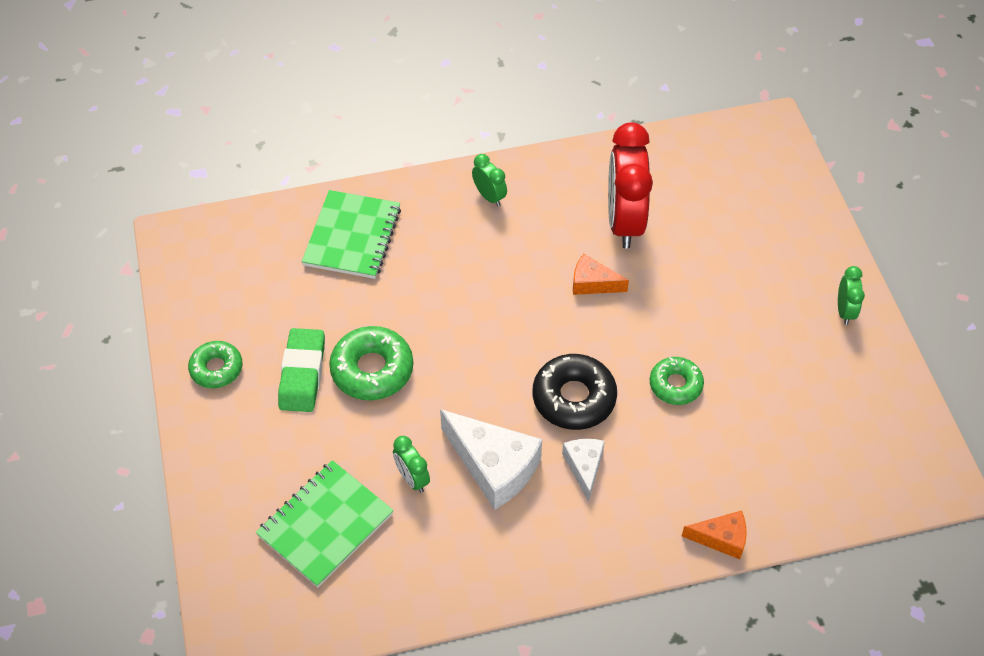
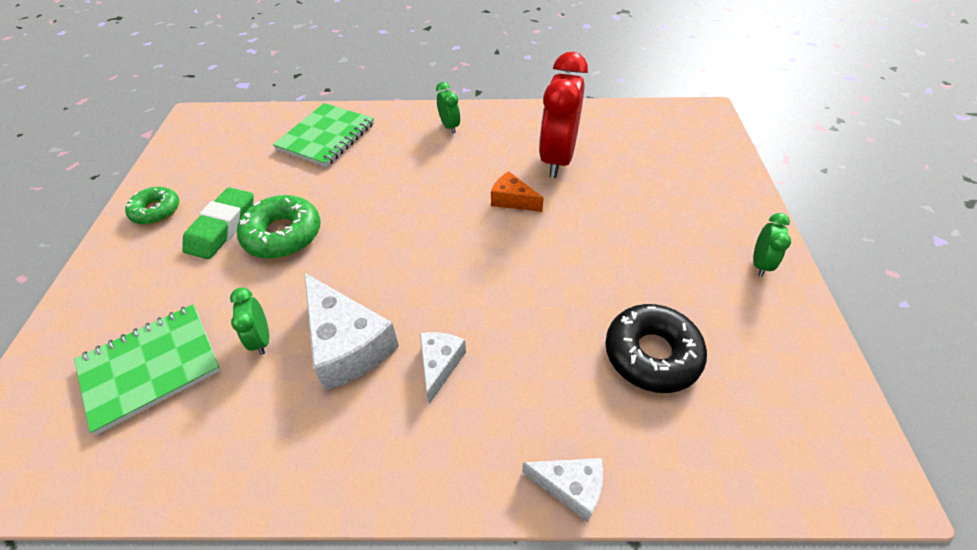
camera: 15 degrees right, 5 degrees down
(574, 398) = (456, 294): black donut -> black donut (651, 354)
(675, 385) = (564, 301): green donut -> none
(721, 538) = (570, 487): orange cheese -> white cheese

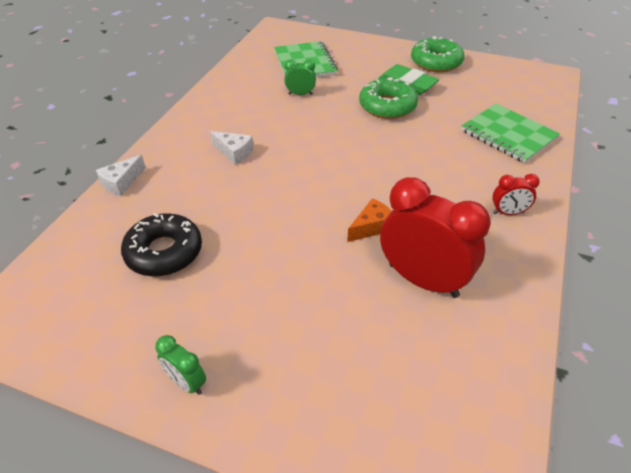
camera: 110 degrees right, 5 degrees down
(156, 211) = (436, 62): green donut -> green donut, size x1.55
(347, 344) = (275, 121): white cheese -> none
(449, 126) = (508, 213): green clock -> red clock

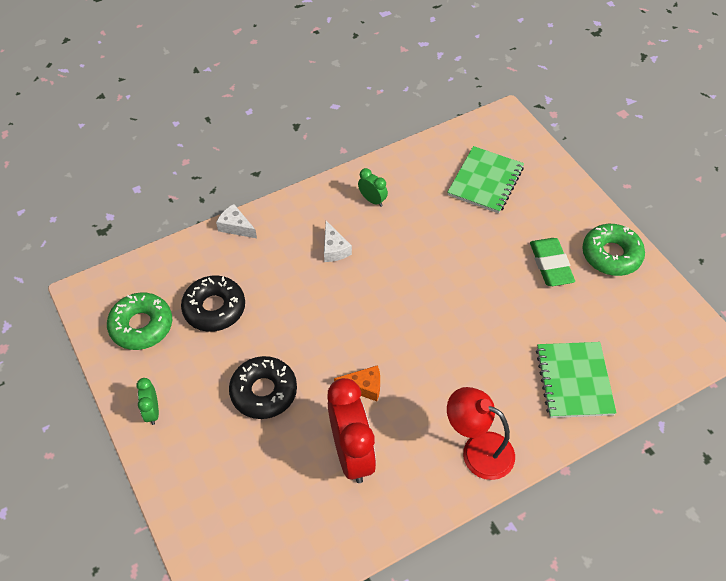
camera: 40 degrees right, 10 degrees up
(121, 182) = (236, 227): white cheese -> white cheese turned 45 degrees clockwise
(288, 286) = (264, 392): none -> black donut
(300, 94) = (444, 217): green clock -> green clock (372, 200)
(387, 106) = (504, 279): green donut -> green donut (141, 326)
(508, 213) = (478, 450): red clock -> red lamp

